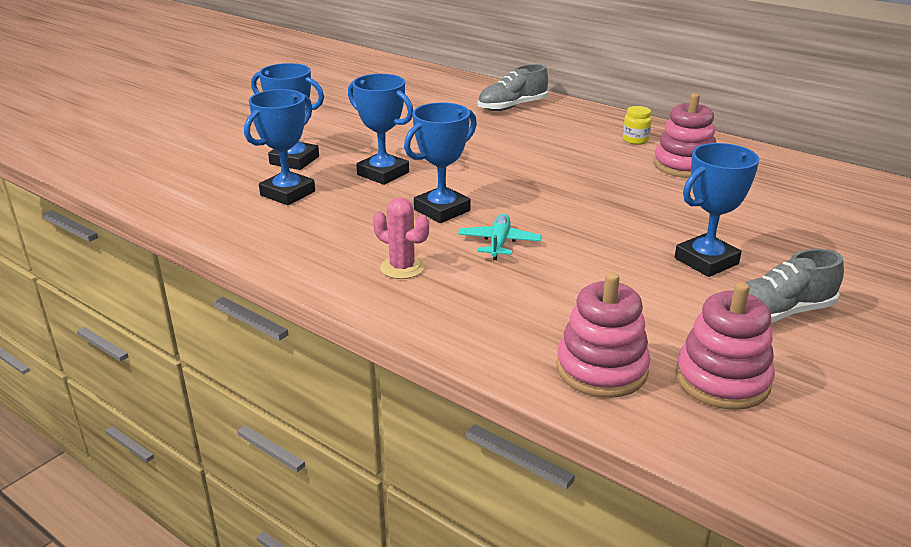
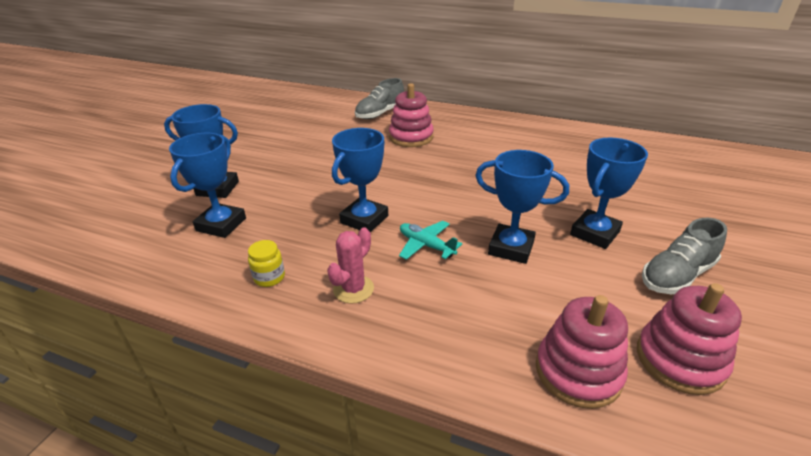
camera: 15 degrees left, 5 degrees up
(383, 174) = (300, 190): blue trophy -> blue trophy (511, 248)
(402, 268) = (353, 289): pink cactus -> pink cactus turned 75 degrees counterclockwise
(499, 243) = (426, 245): turquoise plane -> turquoise plane turned 45 degrees counterclockwise
(635, 140) = (484, 130): yellow jar -> yellow jar (269, 277)
(684, 165) = (529, 147): pink stacking toy -> pink stacking toy (411, 137)

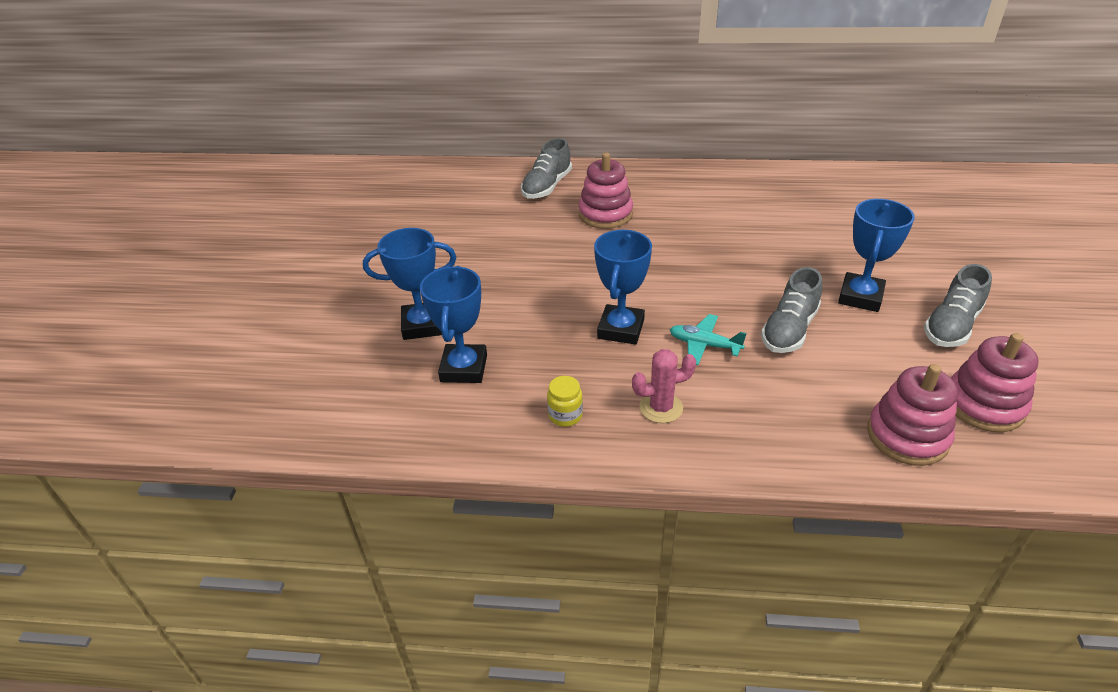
camera: 15 degrees left, 5 degrees up
(353, 289) = (661, 408): pink cactus -> pink cactus turned 60 degrees clockwise
(511, 248) = (789, 330): blue trophy -> grey shoe

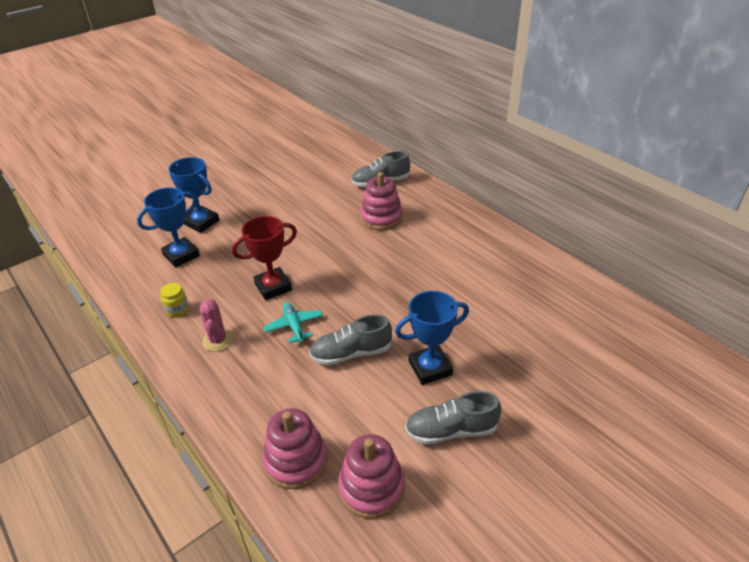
camera: 45 degrees right, 0 degrees up
(620, 329) = (273, 287): blue trophy -> red trophy
(661, 408) = (218, 340): pink cactus -> pink cactus turned 45 degrees clockwise

